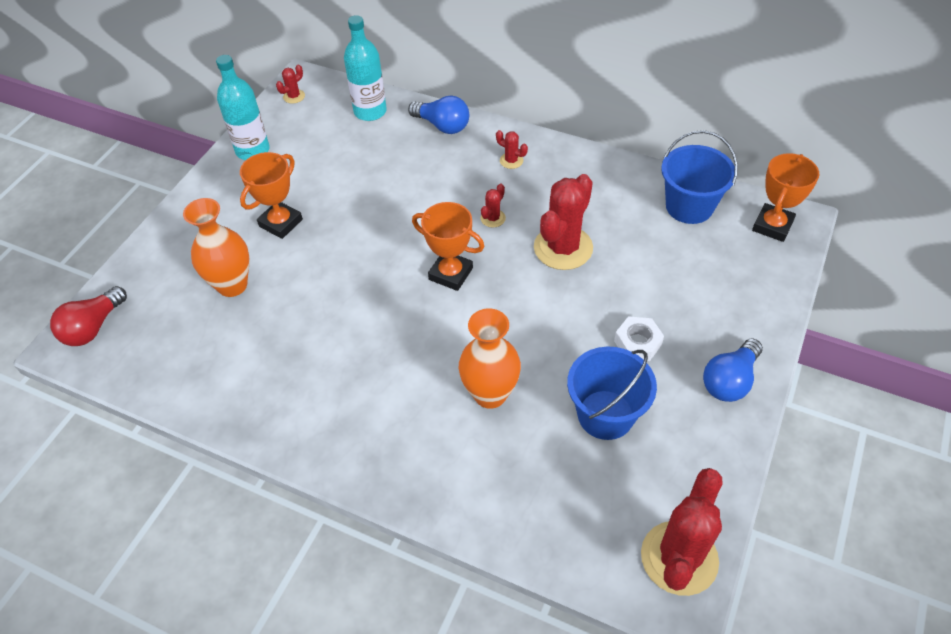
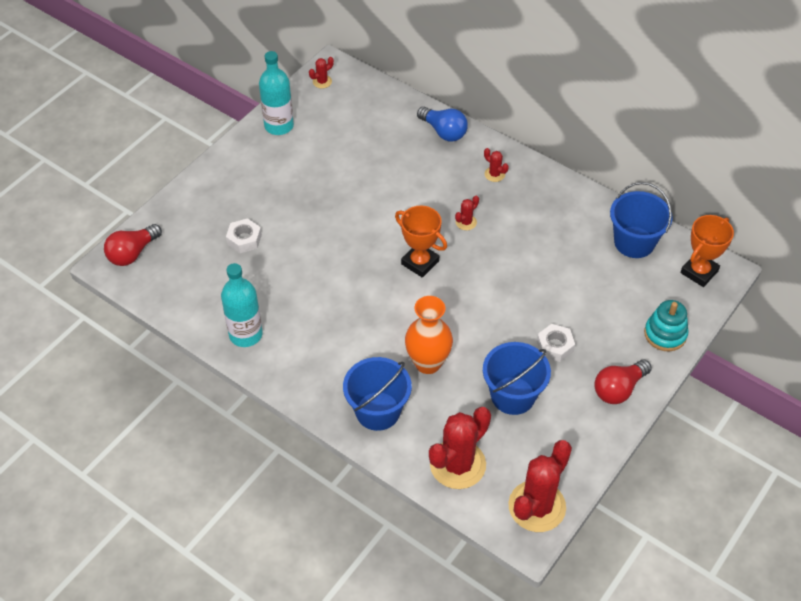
camera: 10 degrees right, 0 degrees up
(232, 285) = (244, 239): orange vase -> white nut
(281, 223) = (291, 194): orange trophy -> none
(370, 111) = (384, 107): turquoise bottle -> turquoise bottle (245, 334)
(442, 470) = (378, 411): none -> blue bucket
(563, 248) = (517, 258): red cactus -> red cactus (457, 464)
(729, 381) = (618, 389): blue light bulb -> red light bulb
(760, 303) = (665, 334): none -> turquoise stacking toy

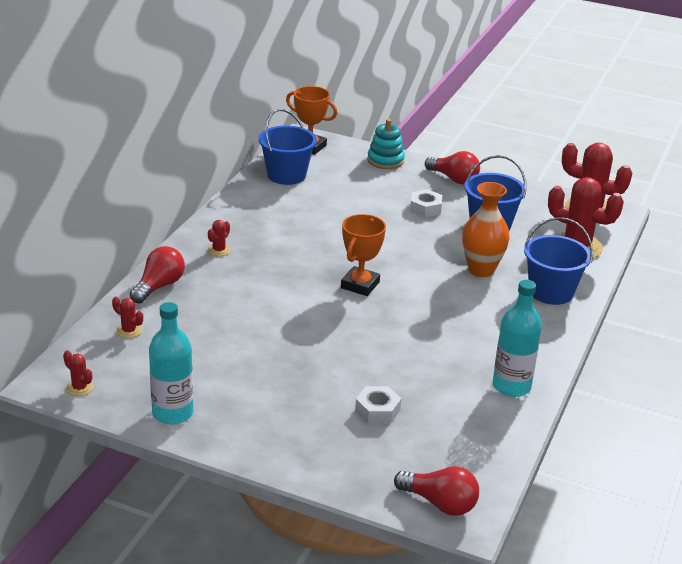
camera: 105 degrees left, 20 degrees down
(444, 132) = (159, 286): blue light bulb -> red light bulb
(466, 222) = (294, 262): red cactus -> red cactus (129, 331)

